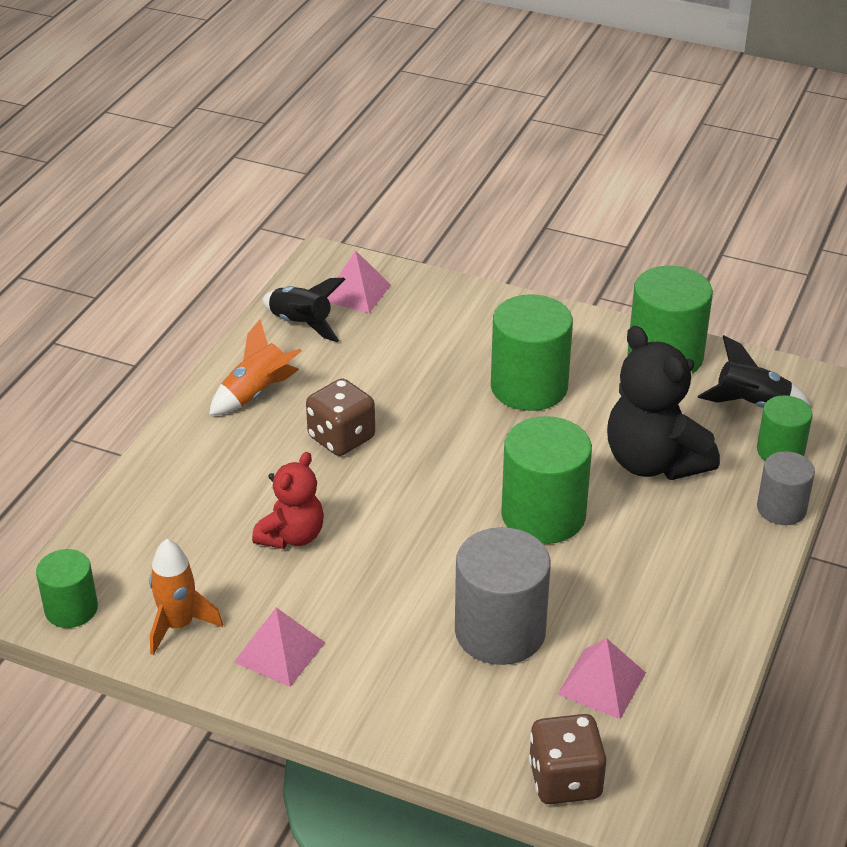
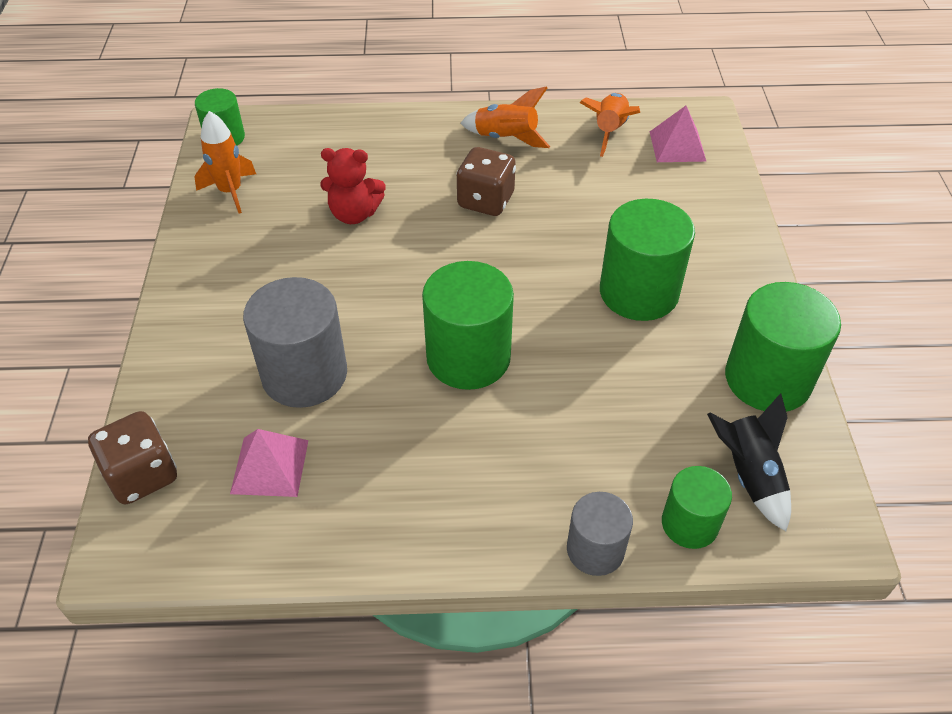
camera: 65 degrees right, 10 degrees up
(279, 652) = (225, 251): pink pyramid -> none
(301, 324) = (609, 131): black rocket -> orange rocket
(654, 462) = (596, 417): black teddy bear -> none

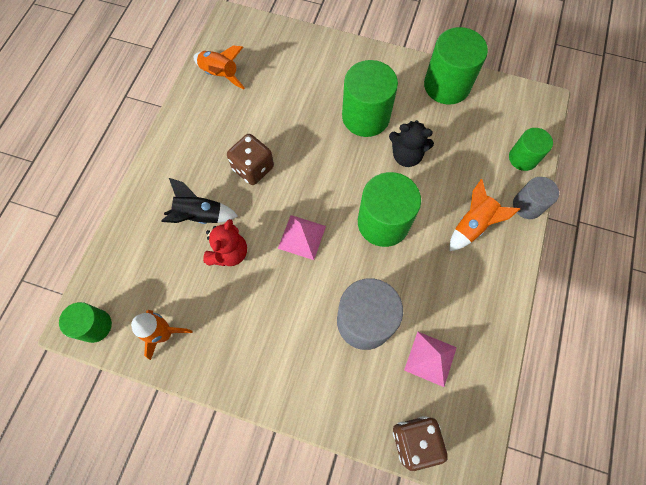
camera: 70 degrees left, 20 degrees up
(506, 138) = (196, 135): orange rocket -> orange rocket (472, 225)
(599, 357) = (406, 155): none -> black teddy bear
(677, 146) = (252, 46): pink pyramid -> pink pyramid (302, 237)
(749, 475) = (502, 121): black rocket -> black rocket (200, 216)

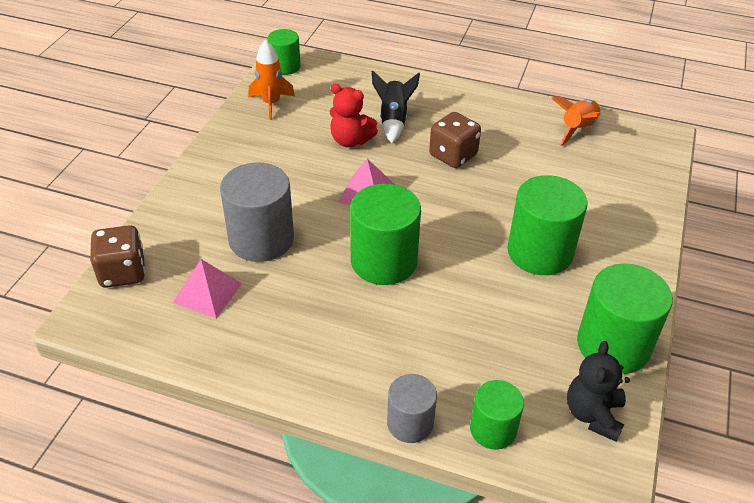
camera: 90 degrees right, 25 degrees down
(406, 155) = (483, 290): black teddy bear -> black teddy bear (593, 414)
(472, 225) = (378, 352): orange rocket -> none

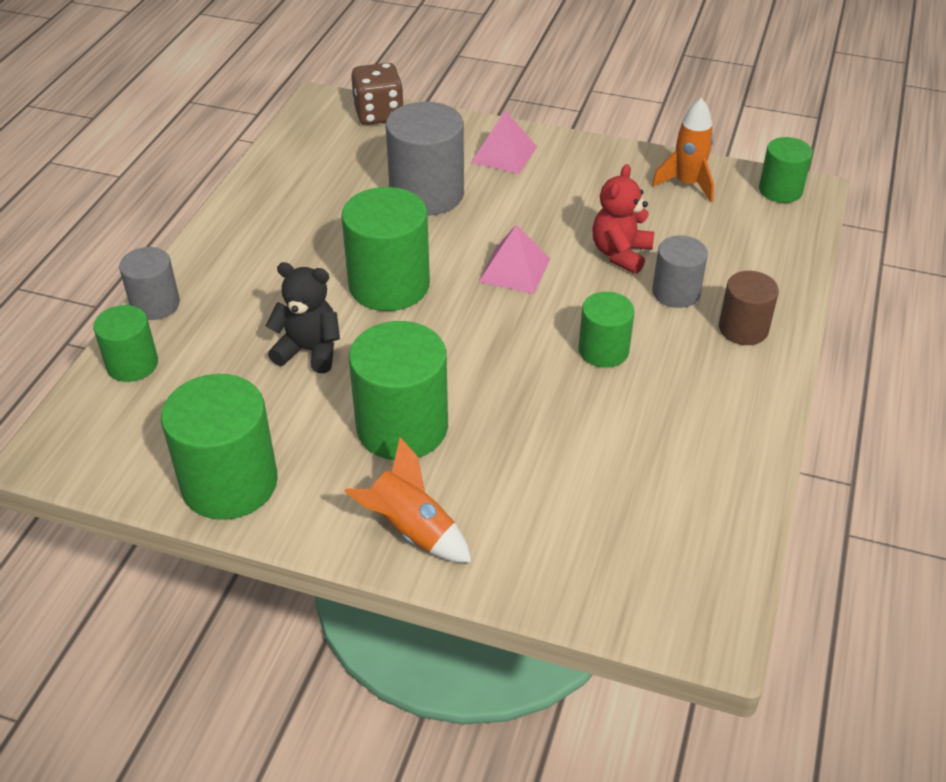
camera: 90 degrees right, 0 degrees up
(207, 293) = (347, 166): pink pyramid -> pink pyramid (504, 154)
(393, 120) = (676, 292): black rocket -> grey cylinder
(428, 98) = (743, 329): none -> brown cylinder
(453, 155) = (603, 350): brown dice -> green cylinder
(577, 129) = (702, 504): orange rocket -> orange rocket (411, 530)
(593, 414) = (130, 449): black teddy bear -> black teddy bear (309, 351)

